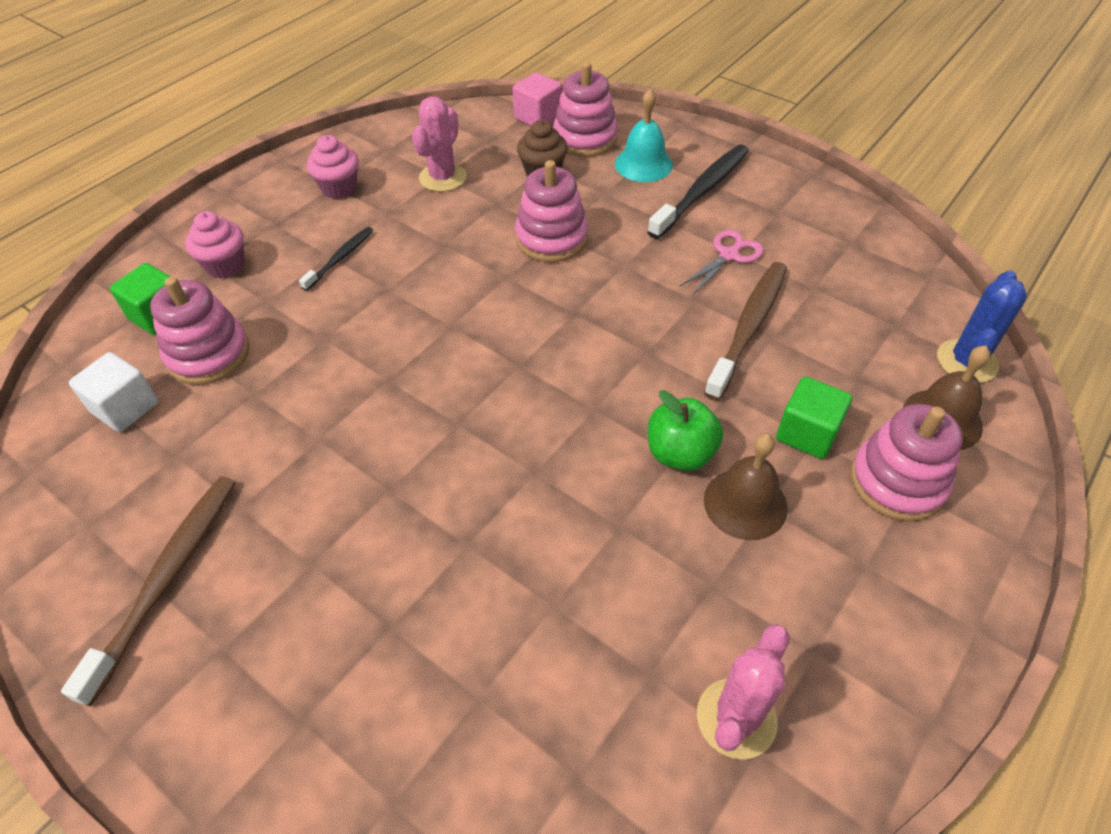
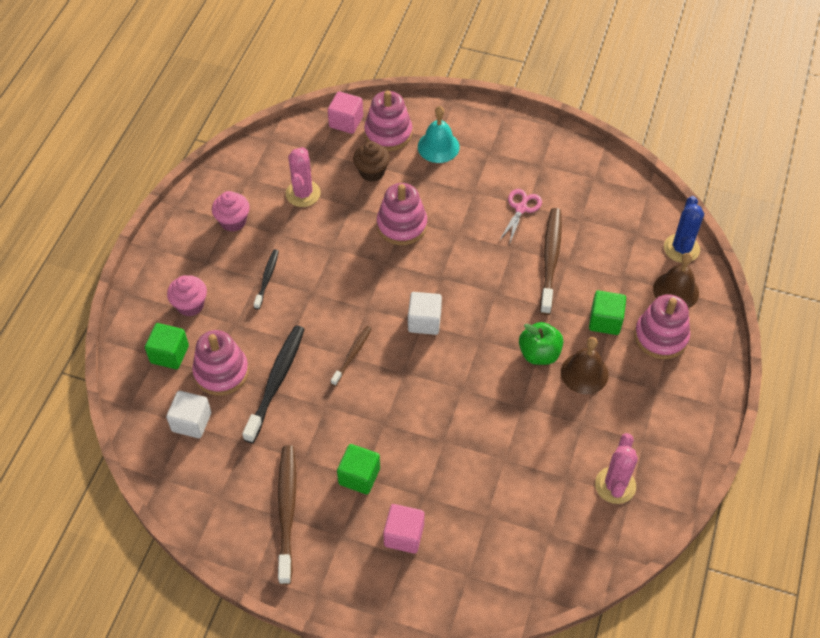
camera: 20 degrees left, 5 degrees up
(307, 559) = (359, 476): none -> green cube
(322, 684) = (404, 535): none -> pink cube
(396, 380) = (352, 355): none -> brown toothbrush
(523, 362) = (424, 321): none -> white cube
(701, 191) = (486, 161): black toothbrush -> black toothbrush (276, 382)

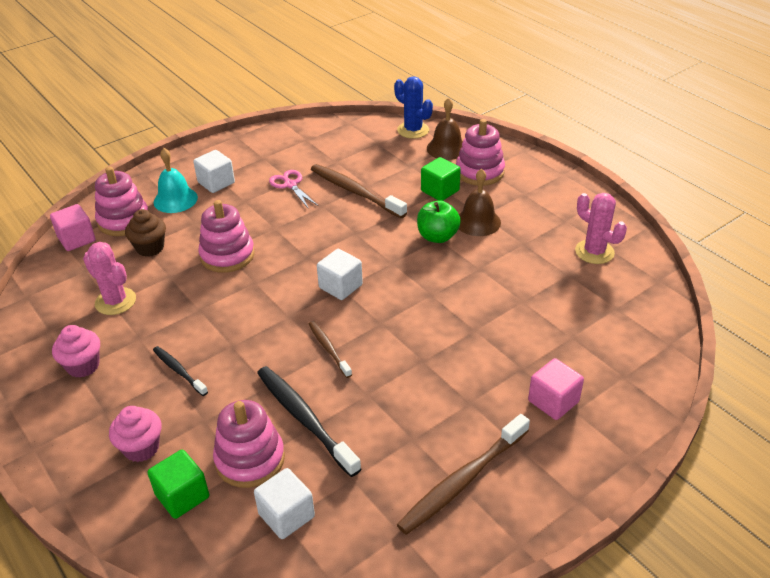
camera: 55 degrees left, 15 degrees down
(287, 511) = (463, 480): brown toothbrush -> brown toothbrush turned 75 degrees counterclockwise
(359, 476) = (465, 404): green cube -> none
(481, 157) = (216, 183): none -> white cube

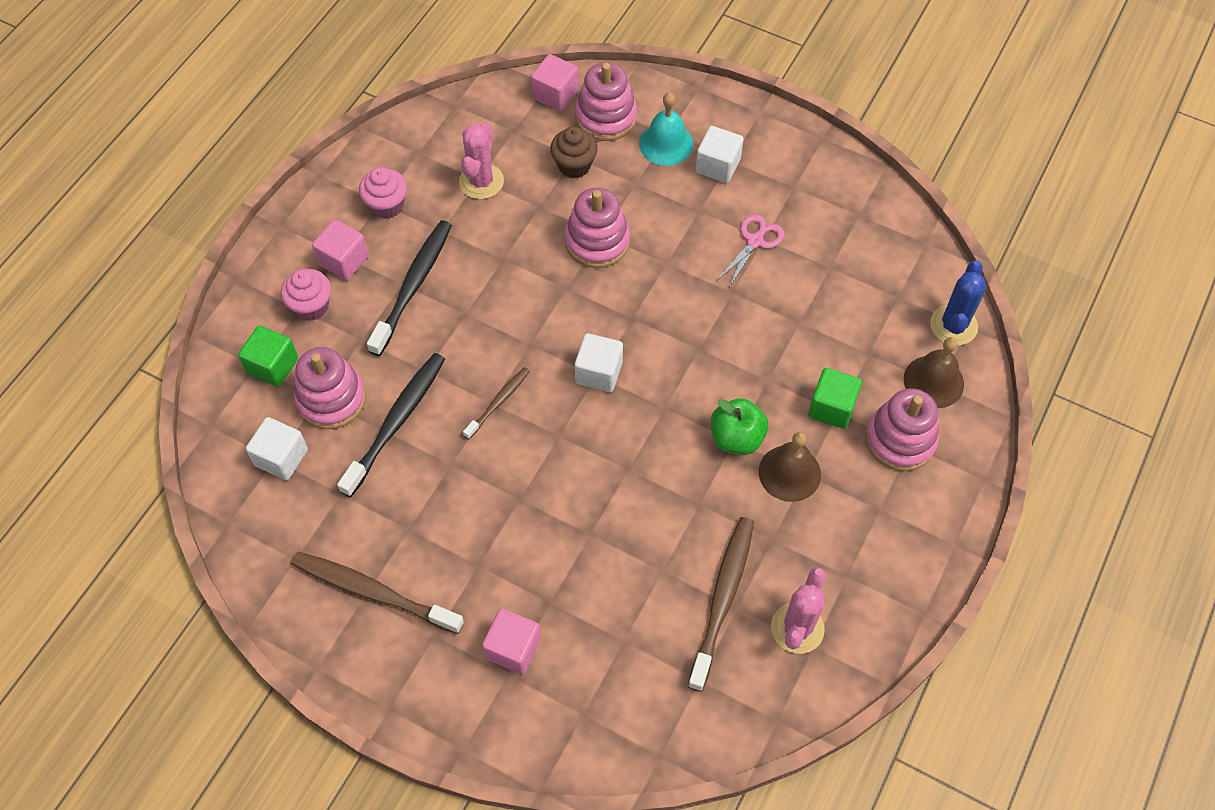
camera: 65 degrees right, 20 degrees up
(113, 411) = (344, 261): none -> pink cube
(179, 371) = (413, 286): black toothbrush -> black toothbrush, size x1.80
(355, 192) = (778, 315): brown toothbrush -> brown toothbrush (722, 600)

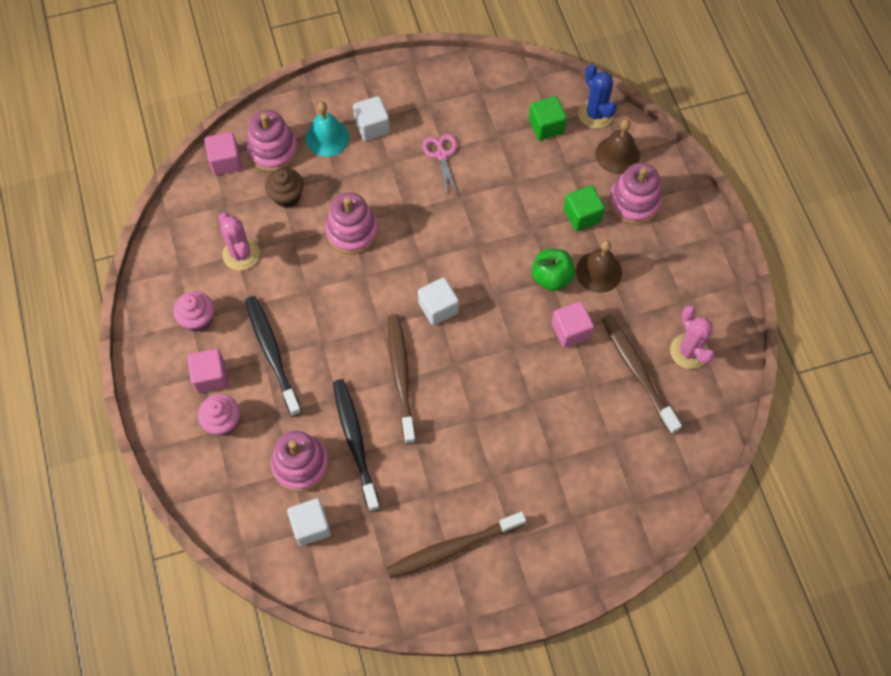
camera: 45 degrees left, 5 degrees up
(273, 366) = (241, 478): green cube -> green cube (546, 126)
(498, 402) = (401, 376): brown toothbrush -> brown toothbrush, size x1.80
(513, 648) = (561, 502): pink cube -> pink cube (570, 330)

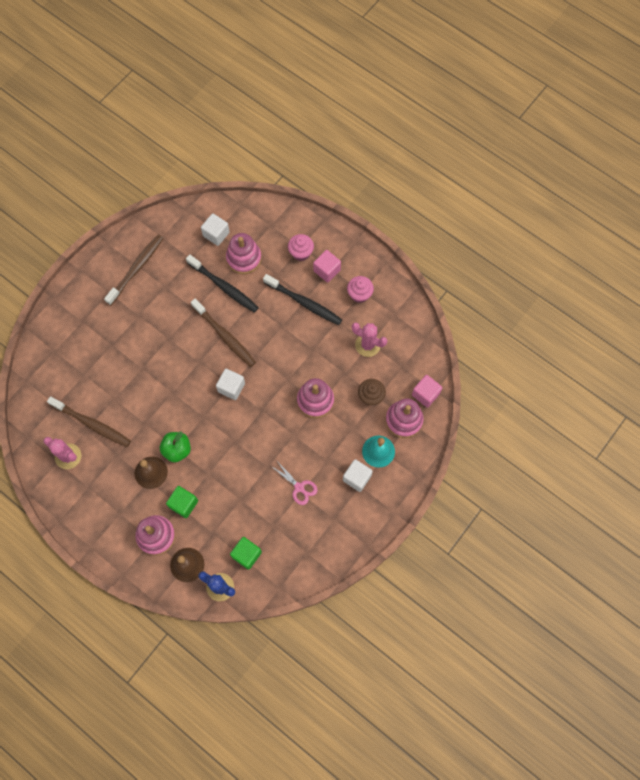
camera: 145 degrees right, 5 degrees up
(570, 330) = (145, 424): pink cube -> none

